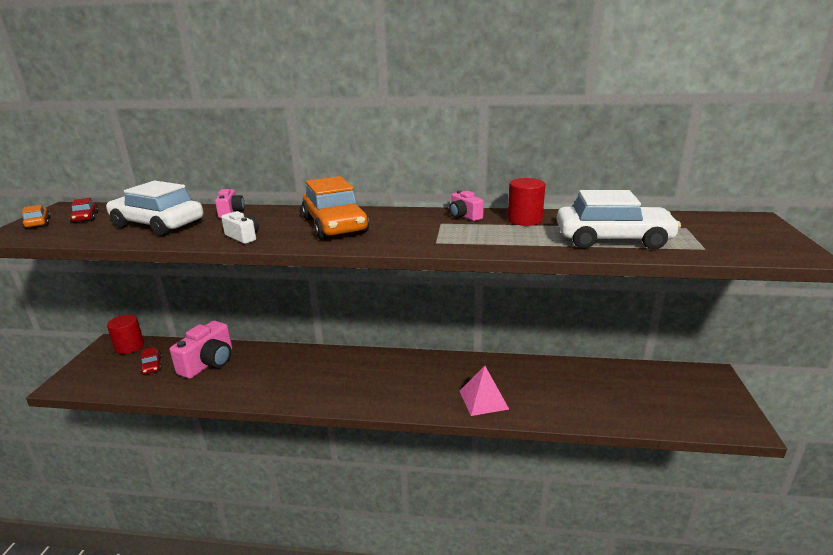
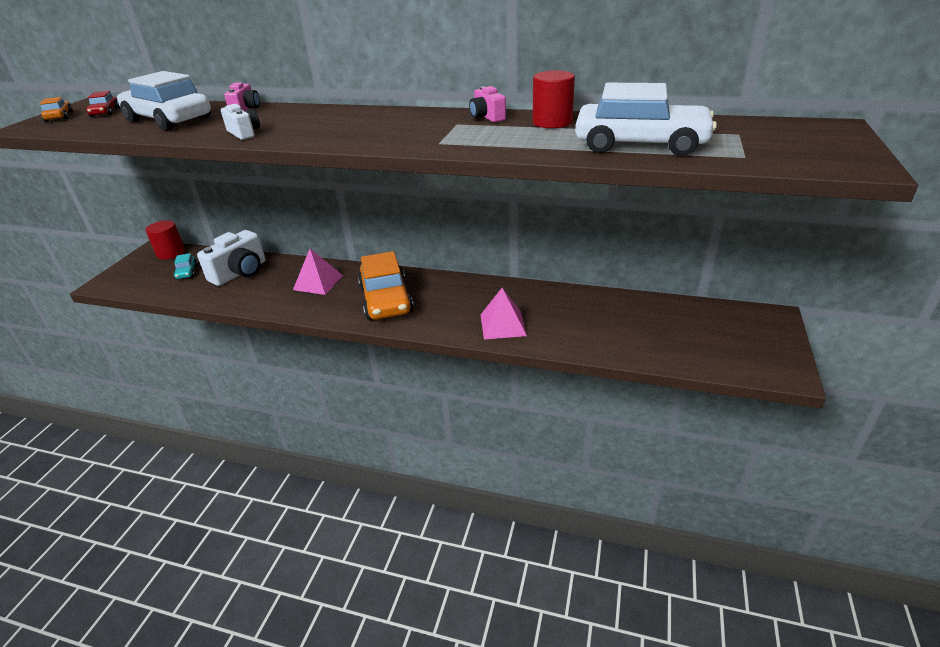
camera: 10 degrees right, 10 degrees up
(152, 366) = (187, 272): red car -> turquoise car
(209, 363) = (240, 272): pink camera -> white camera
(292, 368) = (318, 282): none -> pink pyramid
(335, 225) = (343, 124): orange car -> orange car (386, 299)

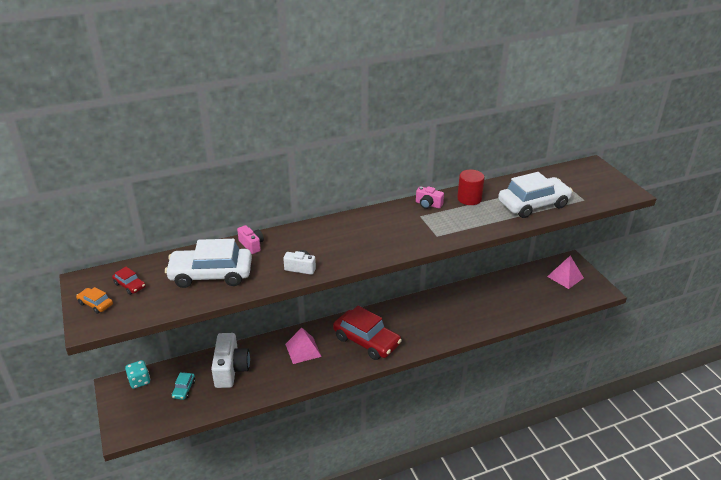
camera: 40 degrees left, 0 degrees up
(171, 253) = (139, 381): red cylinder -> turquoise dice
(187, 272) = (184, 389): turquoise car -> turquoise car turned 60 degrees clockwise
(386, 299) = (366, 341): orange car -> red car
(503, 325) = (454, 325): pink pyramid -> pink pyramid (565, 277)

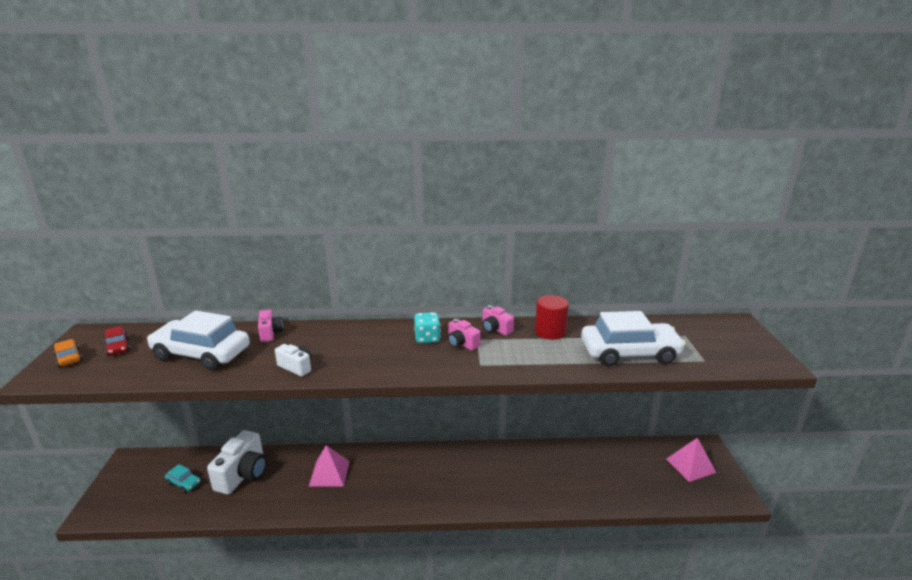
camera: 20 degrees right, 10 degrees down
(139, 381) = (152, 462): turquoise dice -> turquoise dice (427, 338)
(184, 389) = (184, 483): turquoise car -> turquoise car turned 90 degrees counterclockwise
(366, 341) = (404, 482): red car -> none
(412, 222) = (462, 343): none -> pink camera

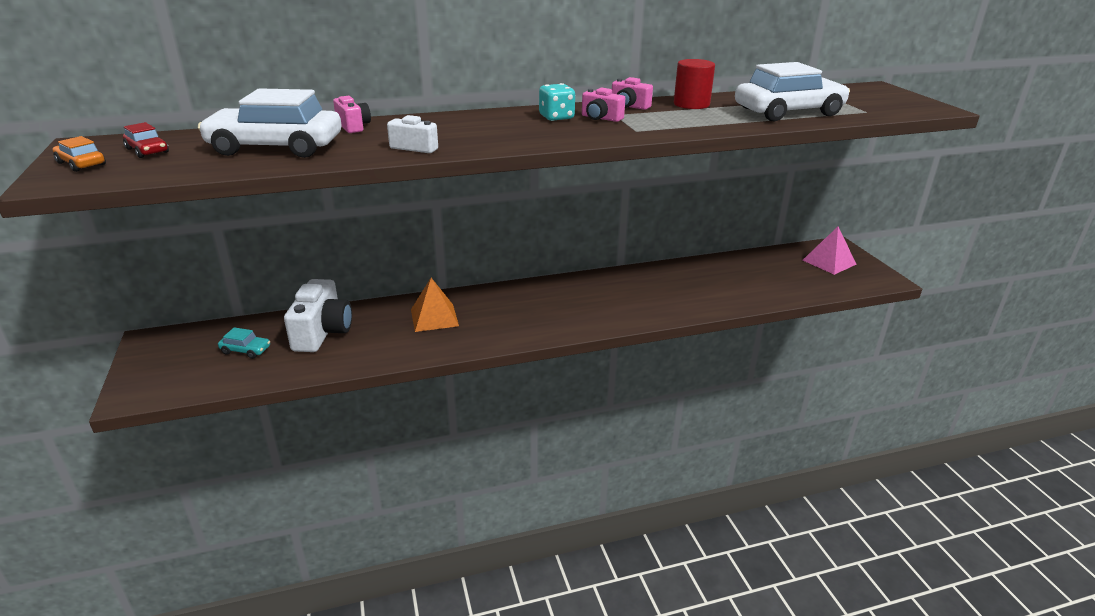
camera: 15 degrees left, 5 degrees up
(329, 473) = (434, 317): pink pyramid -> orange pyramid

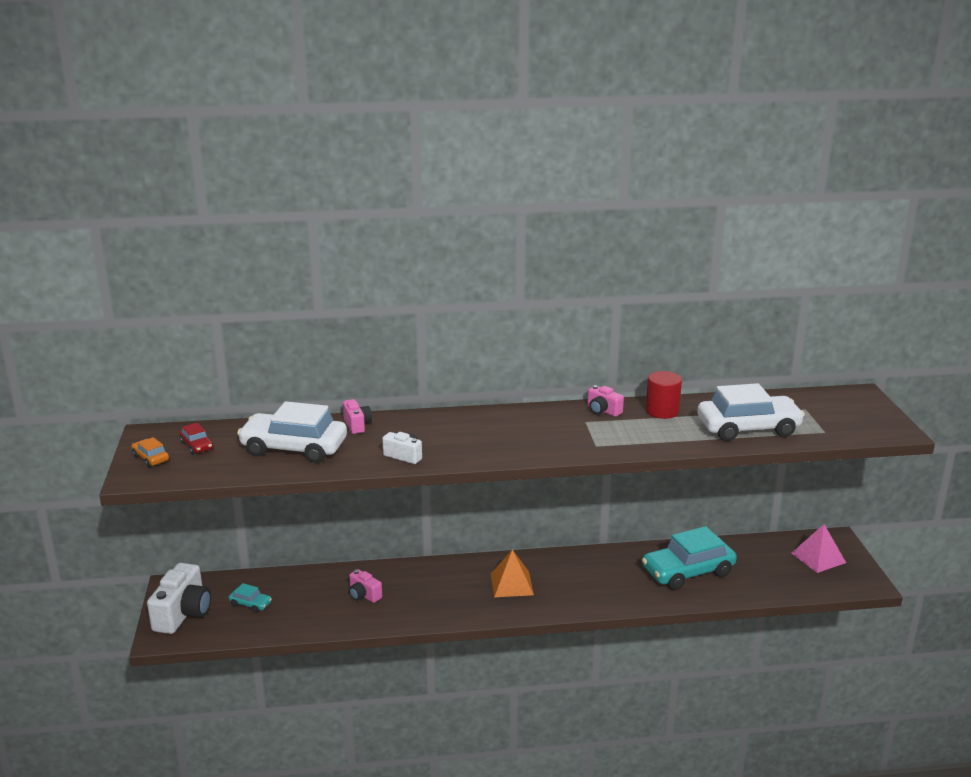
camera: 10 degrees right, 5 degrees down
(322, 332) = (316, 592): white camera -> white camera (183, 614)
(434, 317) = (415, 586): orange pyramid -> orange pyramid (511, 584)
(556, 117) = (532, 423): turquoise dice -> none
(601, 118) = (571, 426): pink camera -> pink camera (364, 595)
(712, 283) = (688, 572): none -> turquoise car

